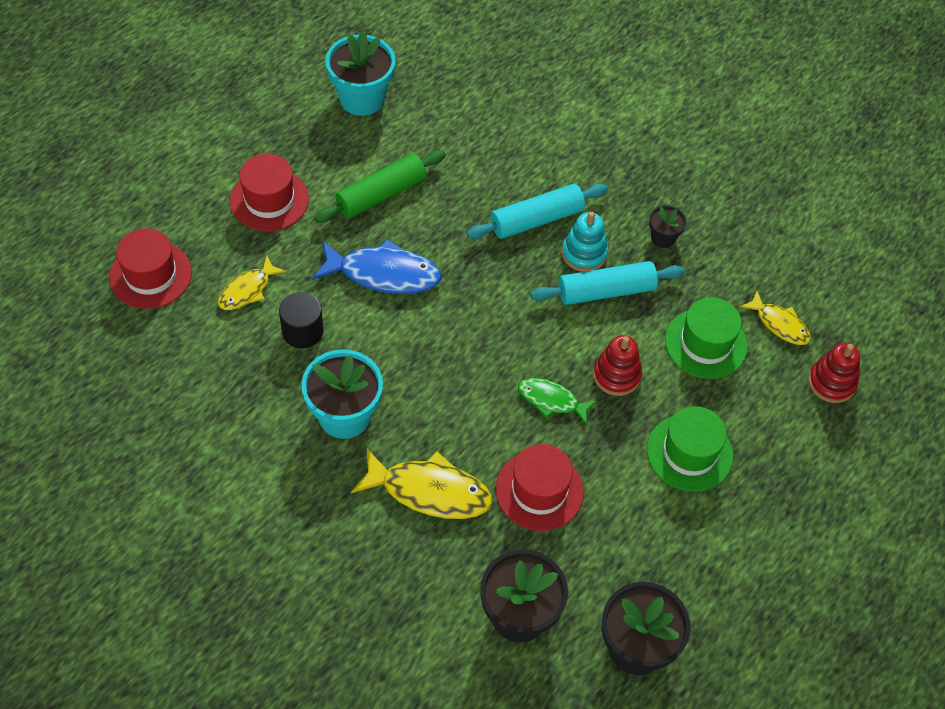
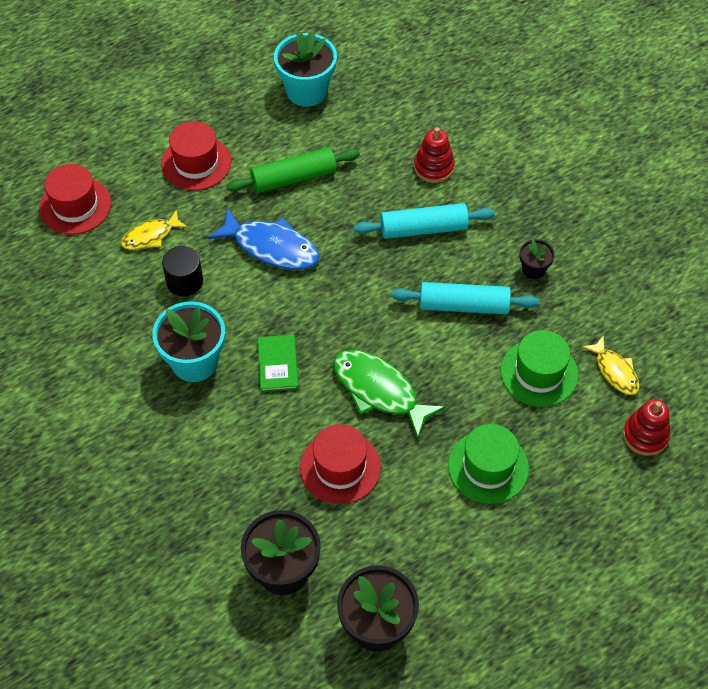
camera: 20 degrees right, 0 degrees up
(429, 491) = (244, 444): yellow fish -> none
(435, 397) = (278, 364): none -> green book
(551, 400) = (379, 391): green fish -> green fish, size x1.68
(584, 253) = (456, 268): turquoise stacking toy -> none
(616, 375) = (446, 382): red stacking toy -> red stacking toy (434, 167)

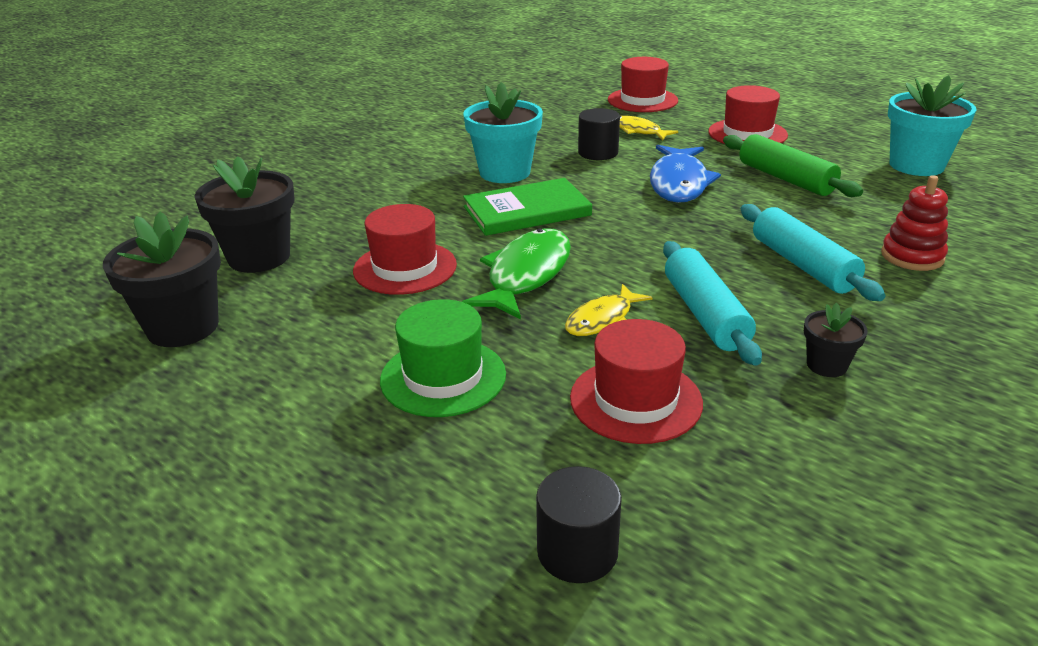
camera: 75 degrees right, 25 degrees down
(278, 364) = (527, 211): green book -> green book, size x1.56
(539, 373) = (635, 400): green hat -> red hat
(614, 371) = (696, 488): yellow fish -> yellow fish (602, 319)
(645, 435) = (577, 551): red stacking toy -> black cylinder

